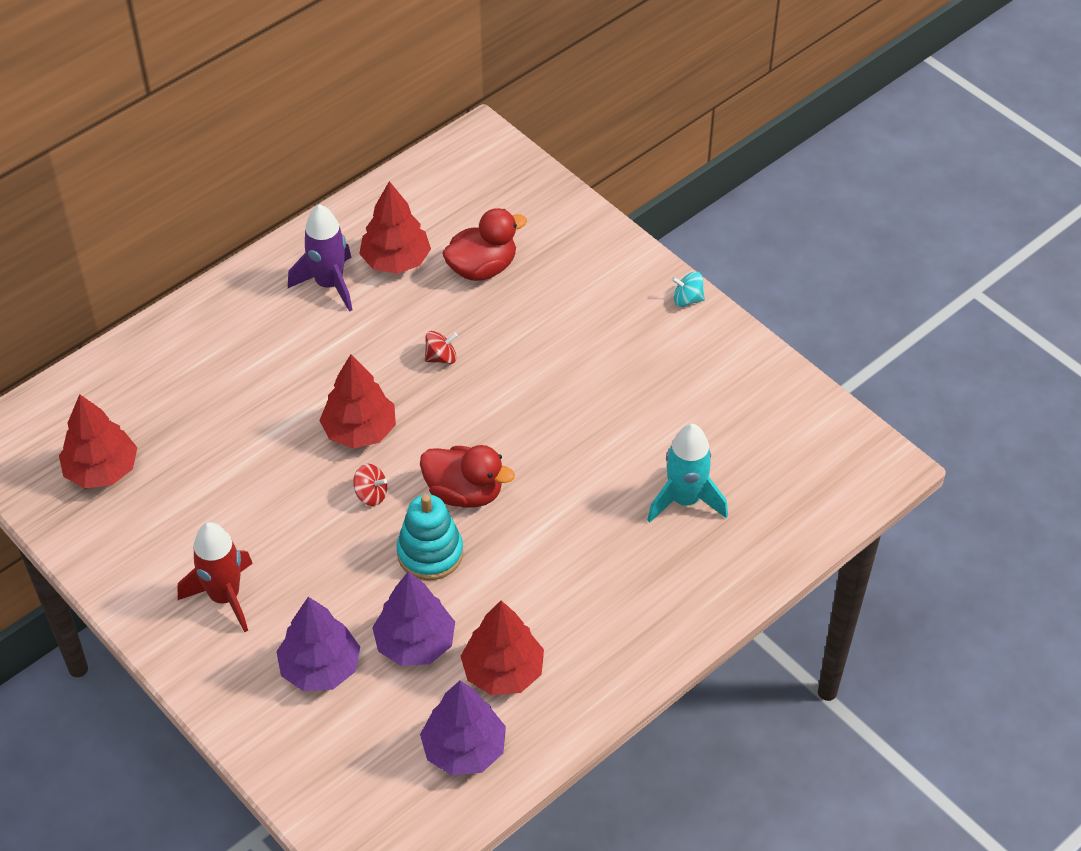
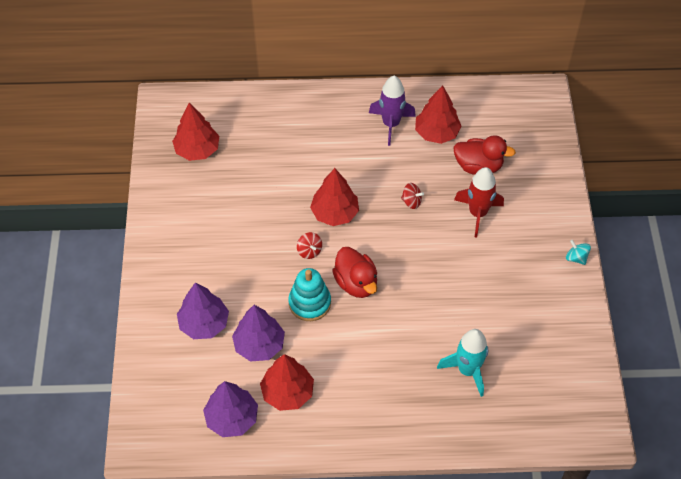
camera: 40 degrees right, 5 degrees up
(225, 597) = (194, 254): red rocket -> red rocket (477, 213)

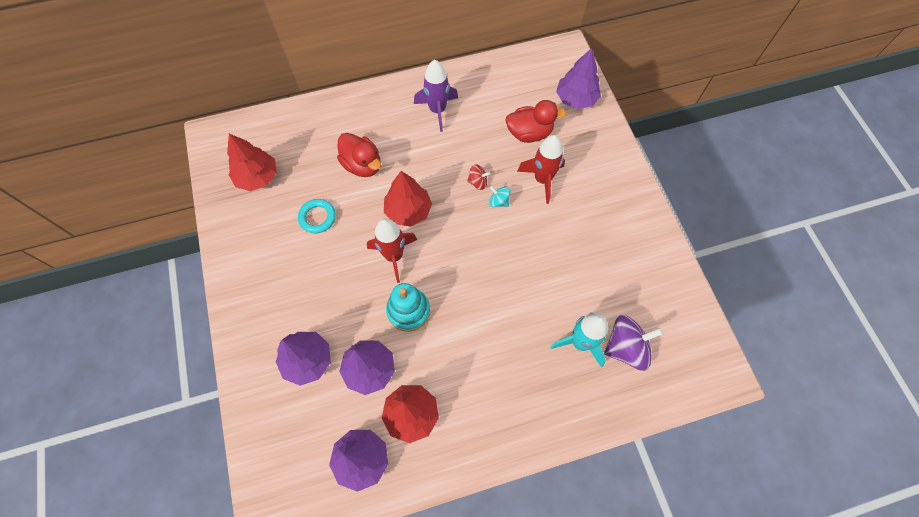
camera: 15 degrees left, 10 degrees up
(245, 199) = (317, 217): none -> turquoise ring
(309, 251) = (394, 256): red spinning top -> red rocket
(356, 283) = (448, 278): red duck -> red duck (362, 165)
(437, 133) = (482, 109): red tree -> none
(511, 385) = (626, 347): none -> purple spinning top
(538, 143) = (576, 99): none -> purple tree
(576, 258) = (644, 202): turquoise spinning top -> turquoise spinning top (498, 201)

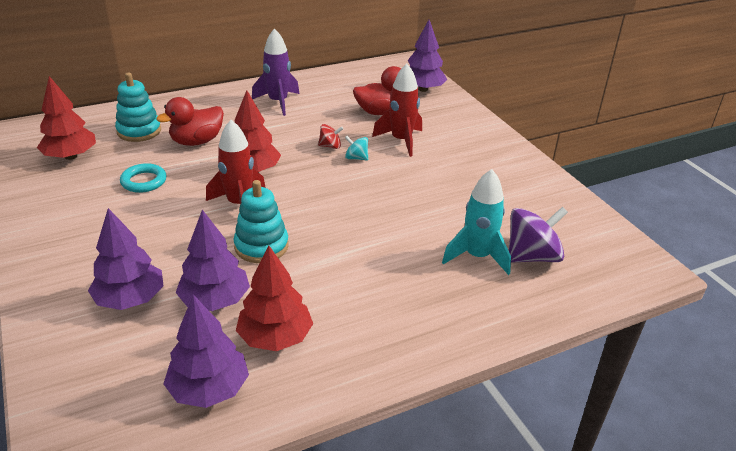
camera: 10 degrees left, 30 degrees down
(313, 145) = (139, 131): none -> turquoise stacking toy
(362, 165) = (197, 141): red duck -> red duck turned 105 degrees clockwise

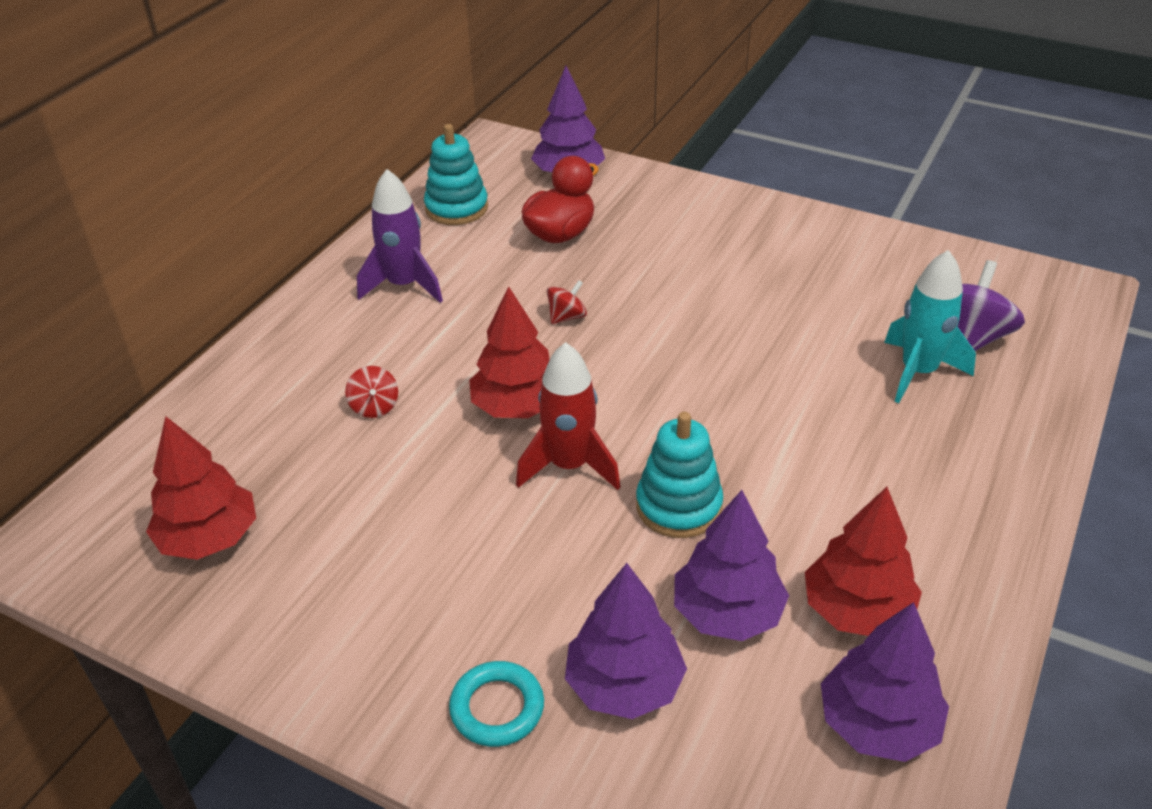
camera: 35 degrees left, 5 degrees up
(139, 131) = (259, 437): turquoise stacking toy -> turquoise stacking toy (456, 208)
(144, 181) = (387, 511): turquoise ring -> turquoise ring (497, 708)
(197, 141) = (374, 407): red duck -> red spinning top
(356, 158) = (622, 317): turquoise spinning top -> none
(401, 141) = (642, 263): red rocket -> none

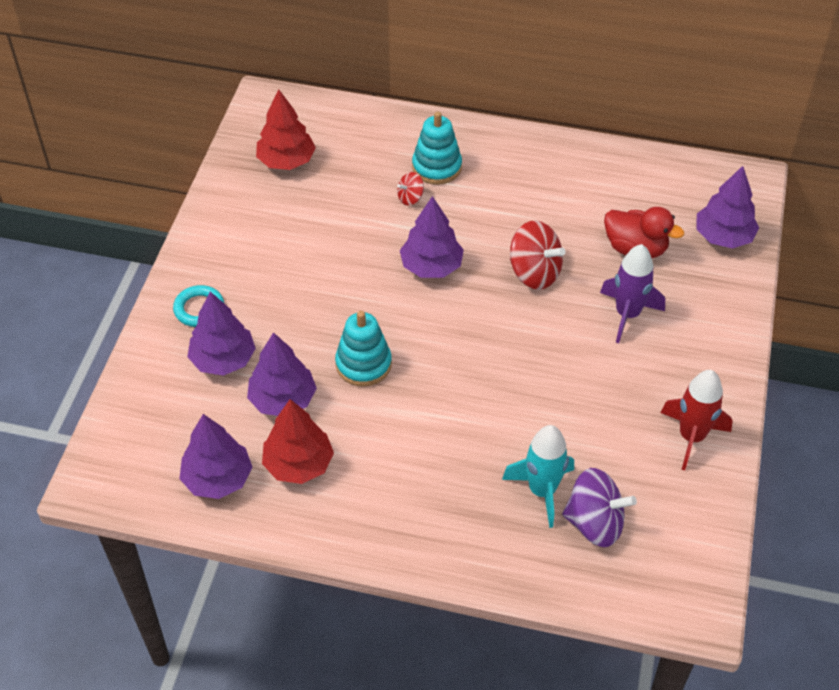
camera: 75 degrees right, 10 degrees up
(404, 285) = (537, 178): purple rocket -> purple rocket (627, 314)
(456, 208) = (644, 181): turquoise stacking toy -> turquoise stacking toy (437, 167)
(517, 407) = (431, 266): red tree -> purple tree
(567, 317) = (534, 273): red spinning top -> red spinning top, size x1.94
(569, 466) = (384, 303): red rocket -> red rocket (691, 437)

